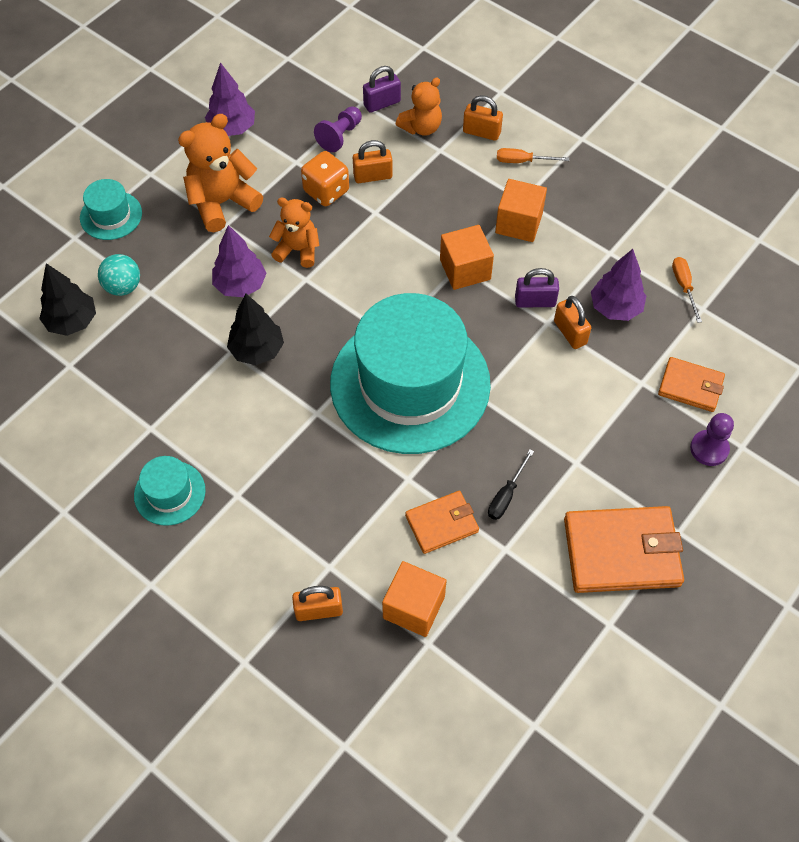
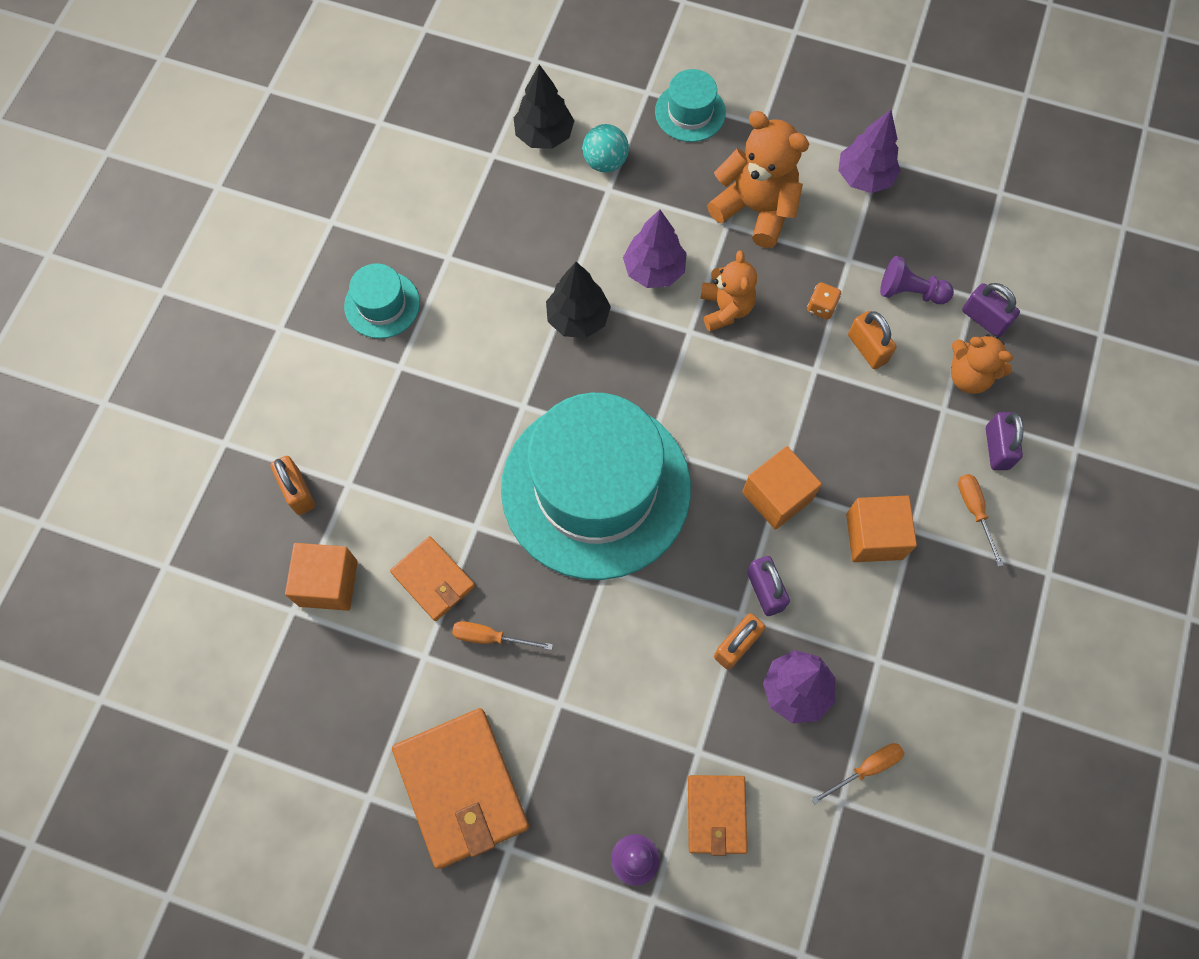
camera: 70 degrees right, 10 degrees up
(326, 191) = (821, 307): orange dice -> orange dice, size x0.57
(481, 132) = (997, 448): orange padlock -> purple padlock
(506, 495) = (491, 637): black screwdriver -> orange screwdriver

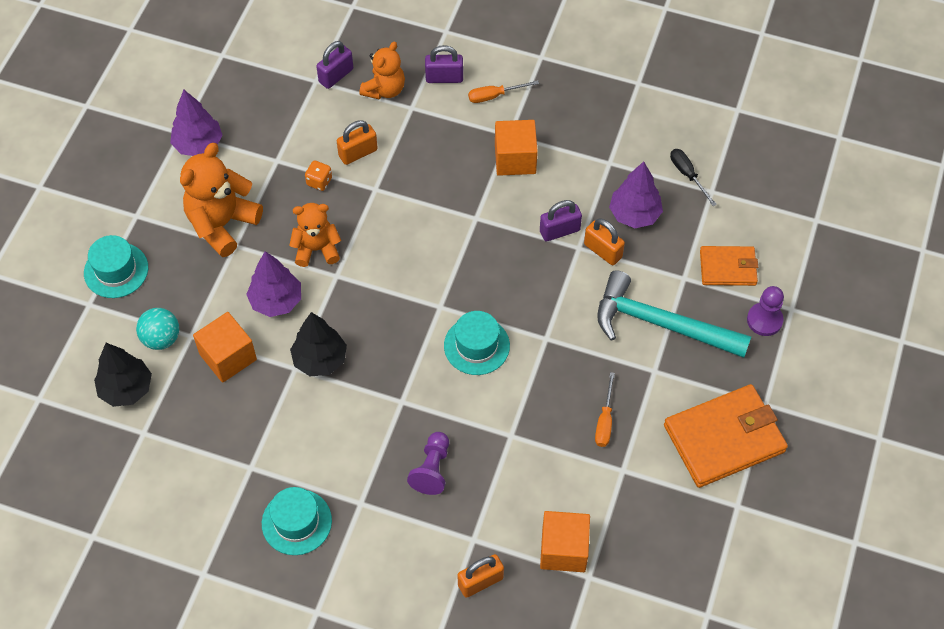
camera: 90 degrees left, 10 degrees down
(433, 580) = (558, 466): orange wallet -> none
(596, 488) = (476, 346): turquoise hat -> turquoise hat, size x0.42
(628, 716) = (660, 323): none -> turquoise hammer
(777, 496) = (483, 220): orange cube -> orange cube (228, 357)
(866, 769) = (687, 175): orange screwdriver -> black screwdriver
(910, 292) = (309, 121): purple pawn -> purple pawn (432, 469)

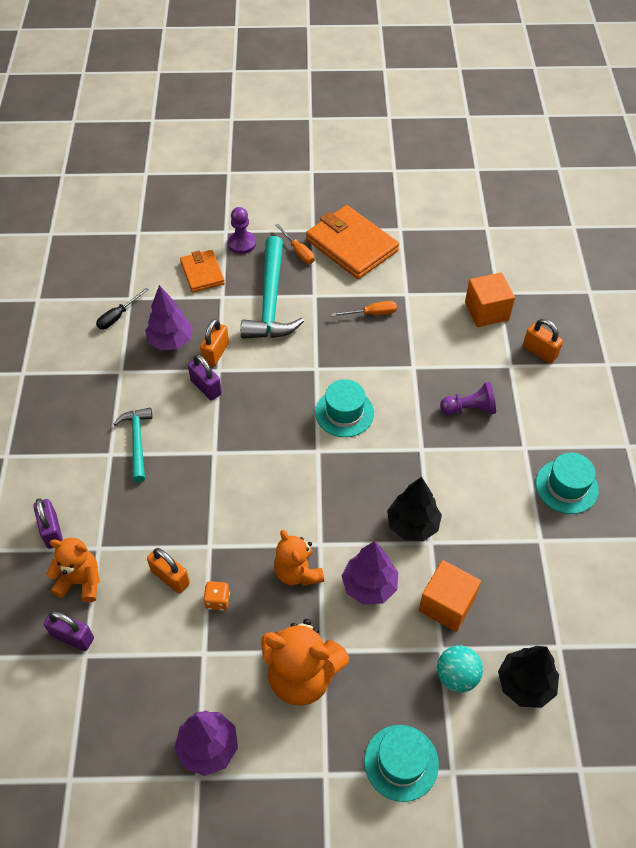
camera: 110 degrees left, 5 degrees down
(494, 96) = (65, 480): orange screwdriver -> orange screwdriver (298, 251)
(515, 159) = (137, 441): orange cube -> turquoise hammer

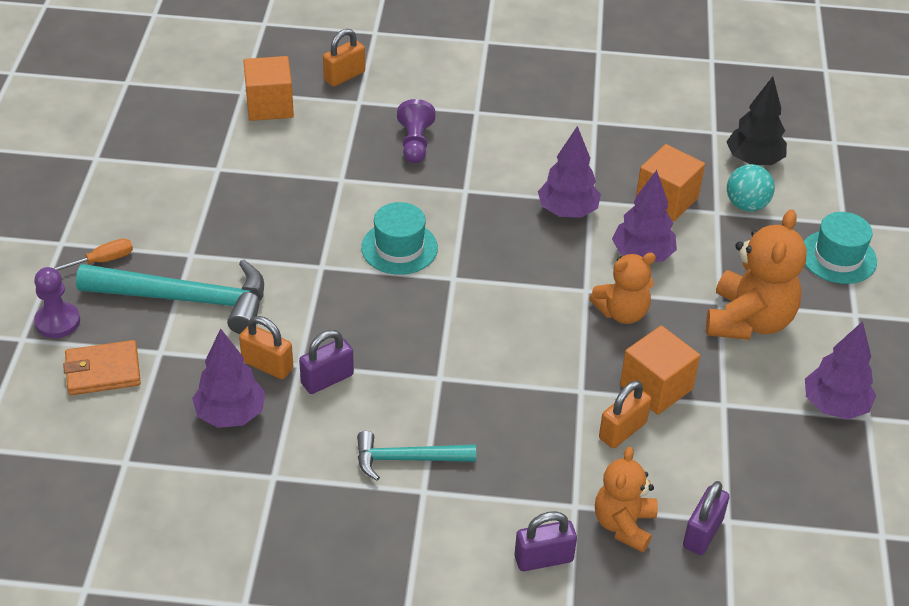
camera: 85 degrees left, 10 degrees down
(118, 316) = (159, 477): black screwdriver -> none
(217, 600) = (656, 387): orange dice -> orange cube
(352, 245) = (109, 207): orange wallet -> none
(371, 314) = (242, 204): orange screwdriver -> none
(412, 525) = (567, 211): black tree -> purple tree
(566, 486) = (531, 91): turquoise hat -> none

